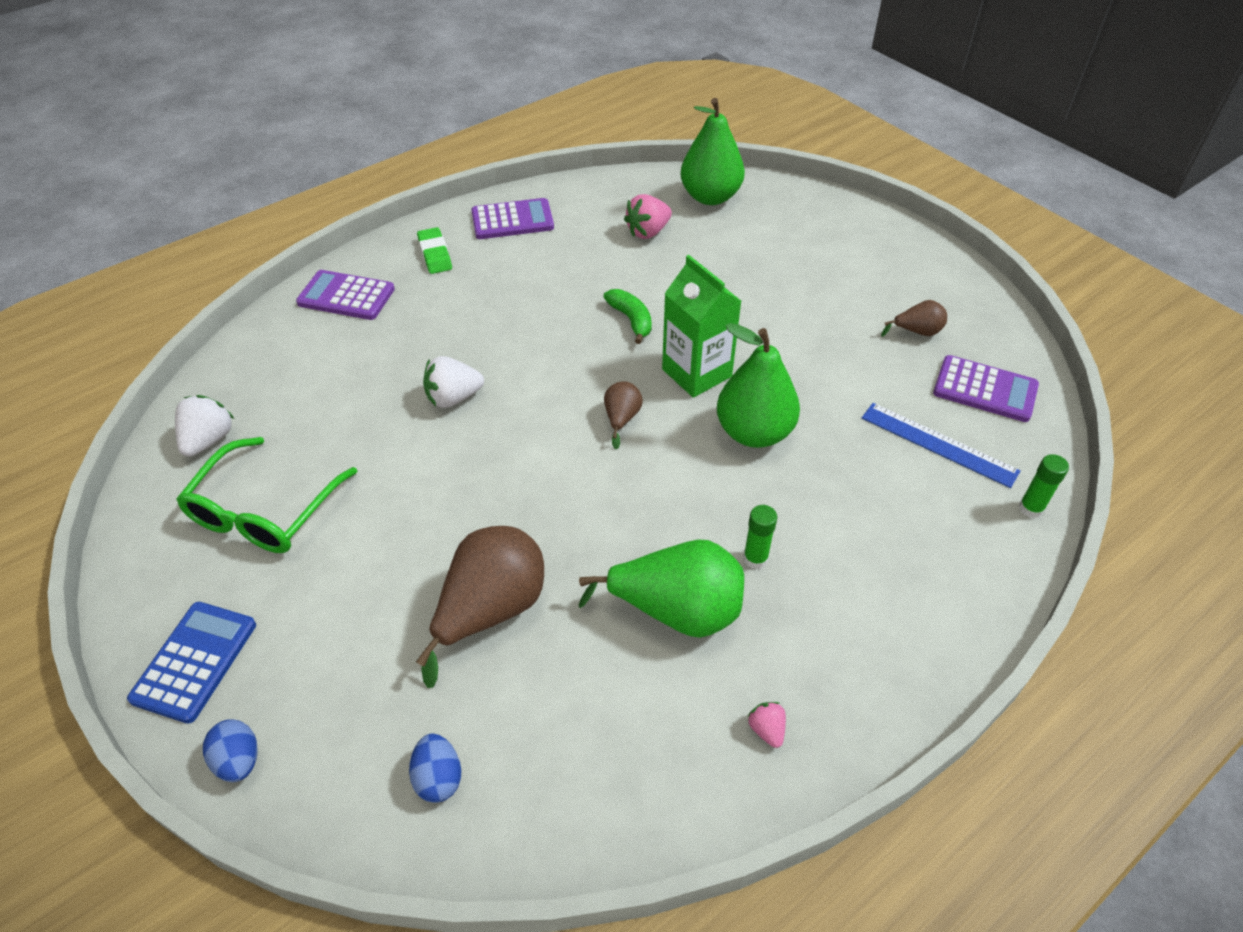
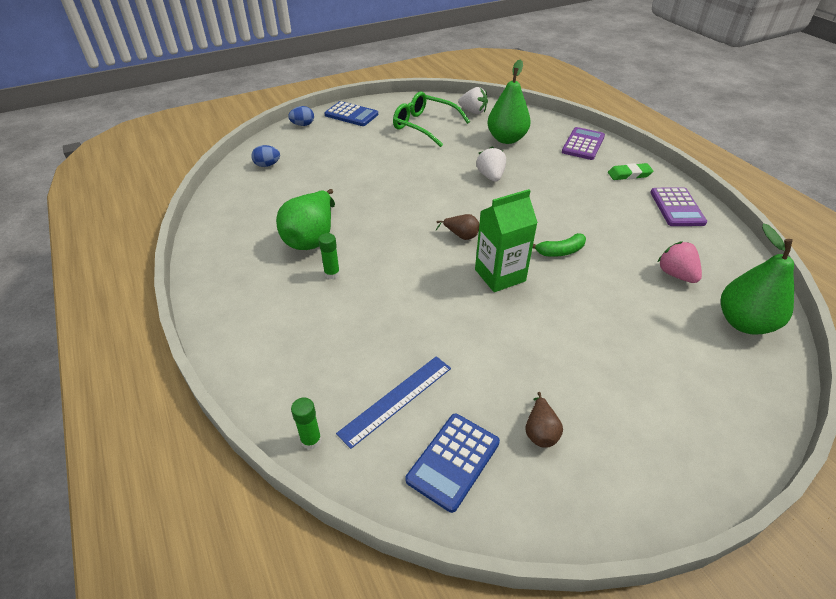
camera: 100 degrees right, 5 degrees down
(491, 611) = (341, 181): brown pear -> none
(754, 432) = (435, 293): green pear -> green pear (506, 139)
(766, 729) = (228, 257): pink strawberry -> none
(985, 389) = (453, 461): purple calculator -> blue calculator

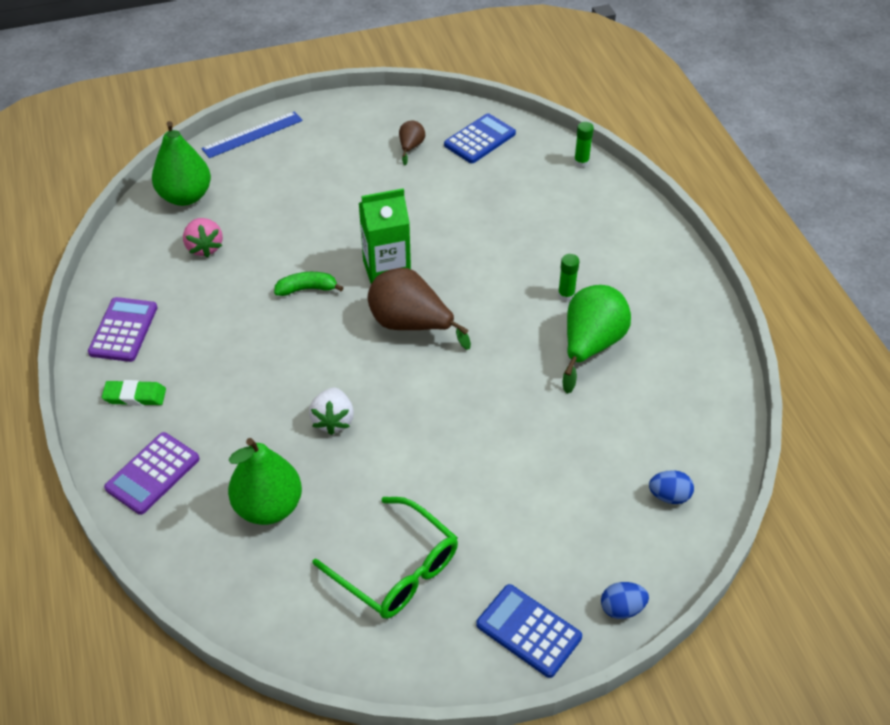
camera: 170 degrees left, 5 degrees up
(396, 400) = (514, 178): blue ruler -> blue ruler (252, 134)
(461, 235) = (411, 325): brown pear -> brown pear, size x2.05
(473, 112) = (291, 604): white strawberry -> none

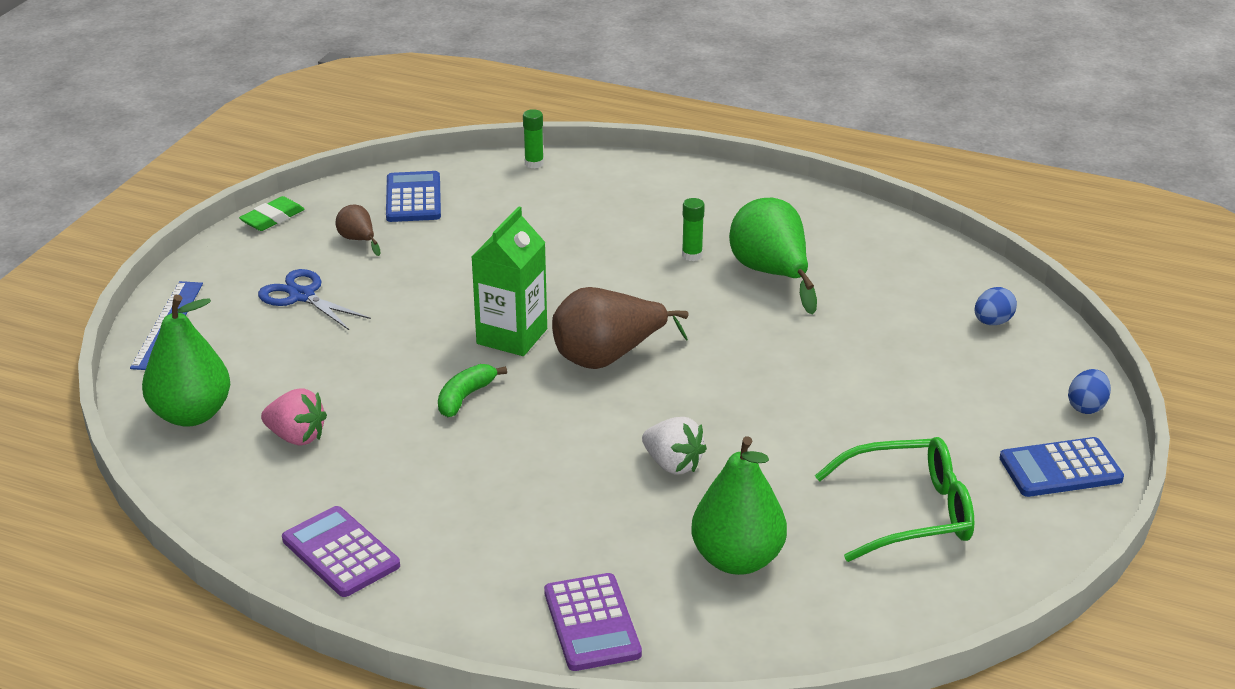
camera: 50 degrees left, 15 degrees down
(135, 396) = (457, 587): green eraser -> green eraser (272, 218)
(332, 163) = (302, 296): none -> blue scissors

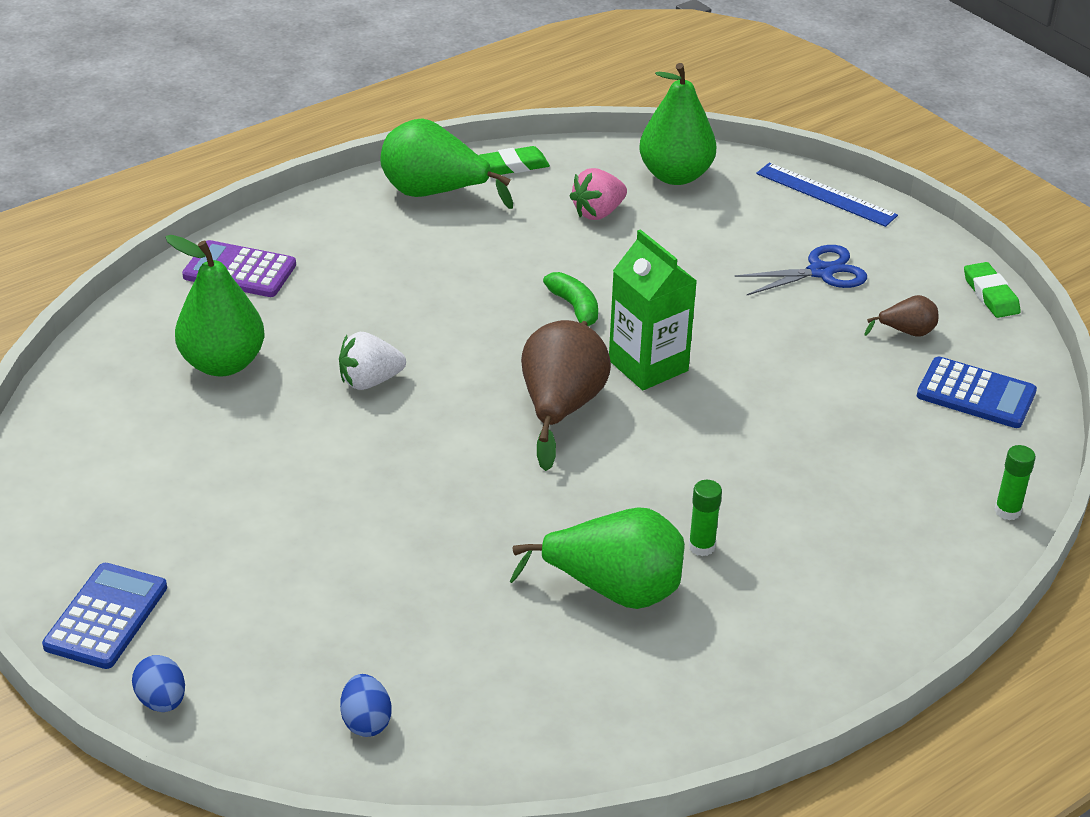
camera: 120 degrees right, 5 degrees up
(244, 521) = (514, 166): none -> green eraser
(340, 553) = (434, 193): purple calculator -> green pear
(908, 512) = (166, 483): green glasses -> none

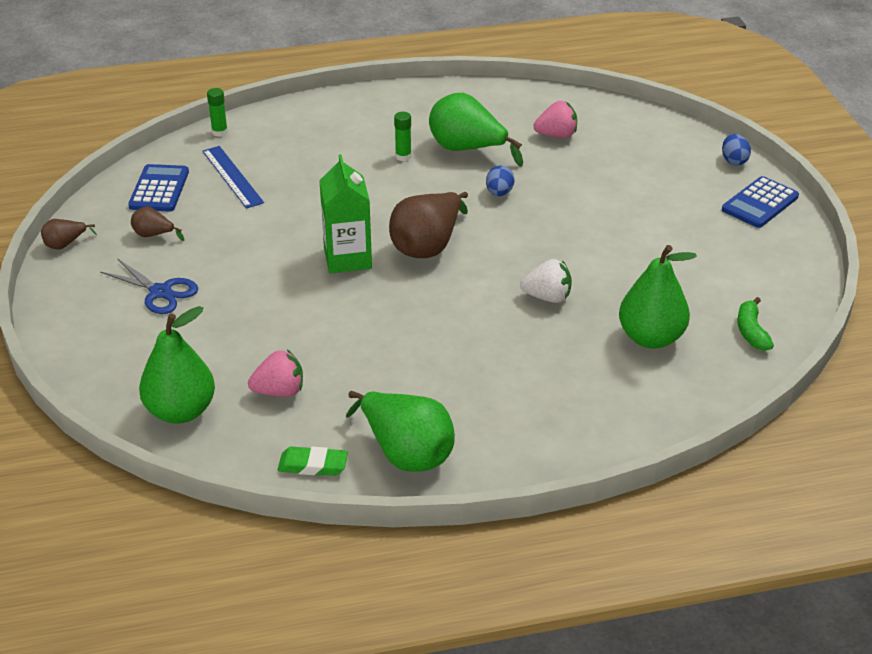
camera: 155 degrees left, 0 degrees up
(239, 271) = (614, 417): purple calculator -> none
(366, 722) = (629, 130): blue egg -> blue egg (499, 193)
(487, 668) = (556, 135): none -> pink strawberry
(575, 308) = (365, 312): green banana -> green banana (751, 332)
(820, 272) = (160, 292): blue scissors -> blue scissors turned 150 degrees counterclockwise
(826, 194) = (79, 356): blue ruler -> blue ruler (232, 176)
(976, 394) = (159, 189): blue calculator -> blue calculator turned 45 degrees clockwise
(990, 294) = (65, 244): green eraser -> brown pear

